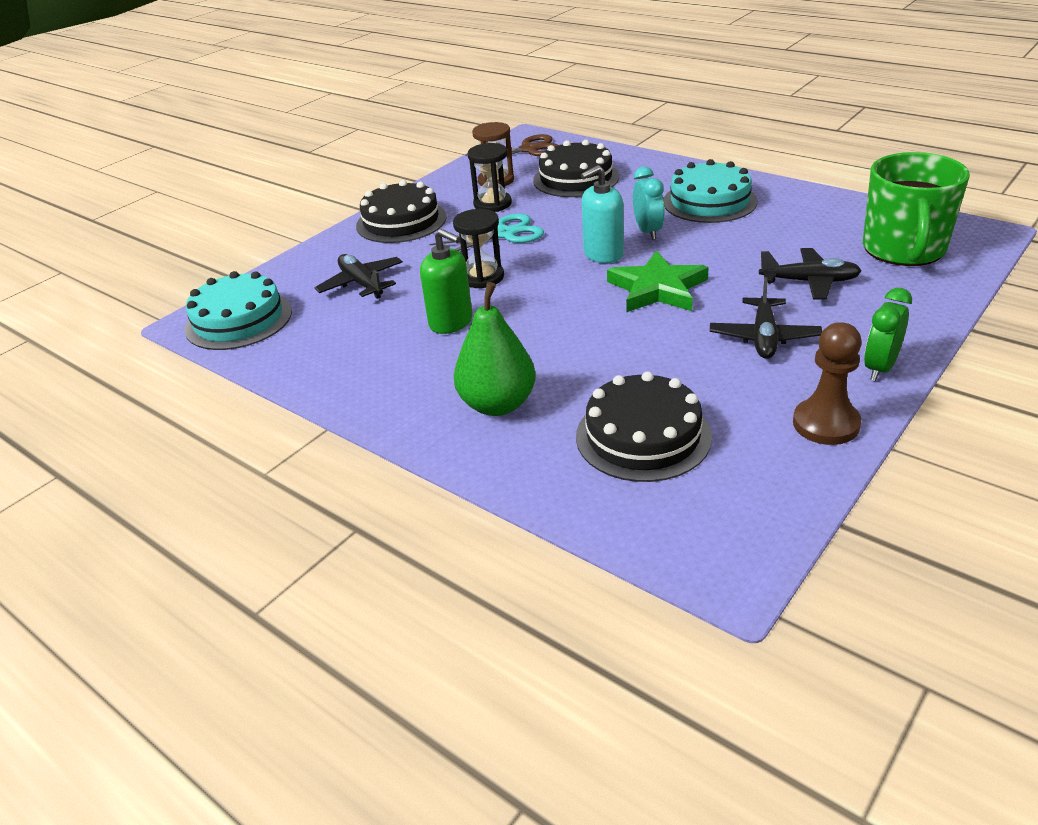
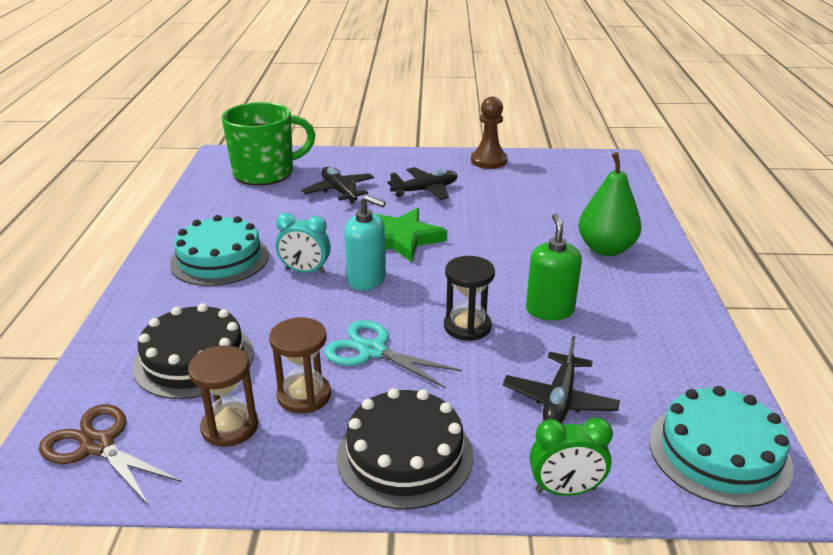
camera: 130 degrees left, 5 degrees down
(492, 204) = (304, 395): black hourglass -> brown hourglass
(643, 436) = (564, 198): black cake -> none
(648, 231) = (305, 271): turquoise clock -> turquoise clock turned 120 degrees counterclockwise
(879, 368) = (421, 158): green clock -> green clock (565, 490)

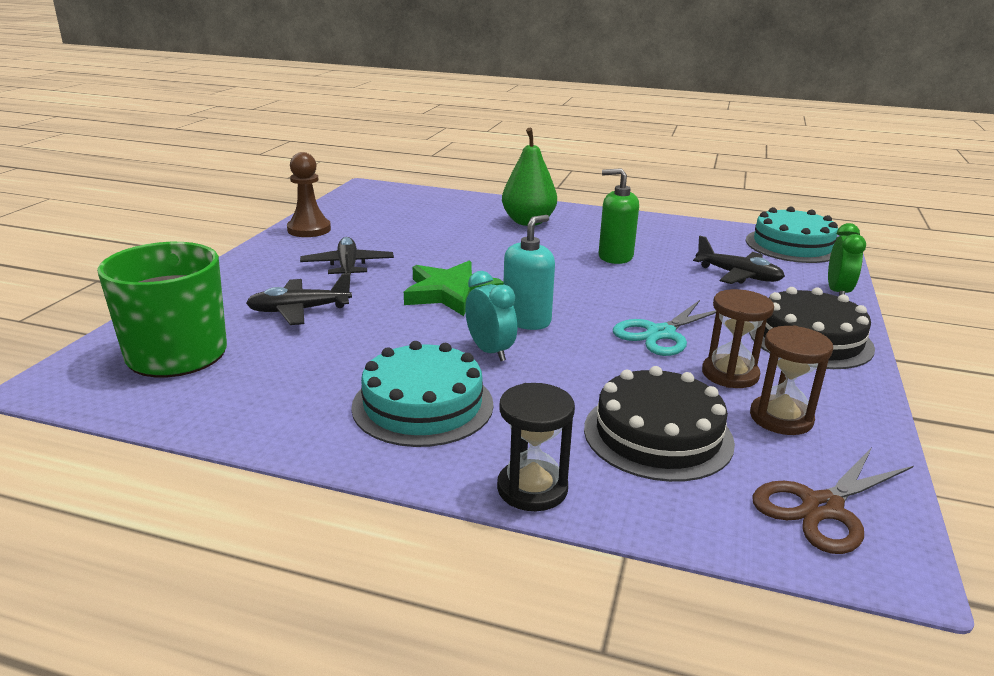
camera: 75 degrees left, 5 degrees down
(305, 271) = (490, 351): turquoise clock -> turquoise clock turned 60 degrees counterclockwise
(467, 326) = (631, 289): black hourglass -> black hourglass (532, 489)

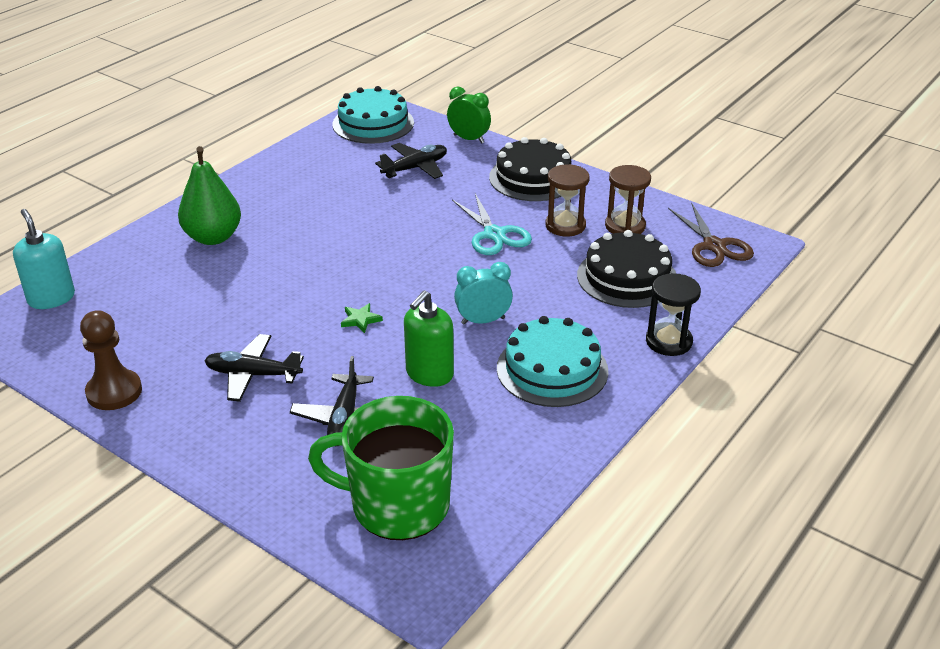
camera: 70 degrees left, 10 degrees up
(451, 293) = (360, 320): green star -> green star, size x0.42
(526, 320) = (438, 290): turquoise soap dispenser -> turquoise soap dispenser (51, 298)
(615, 257) = (338, 213): green soap dispenser -> green soap dispenser (429, 374)

